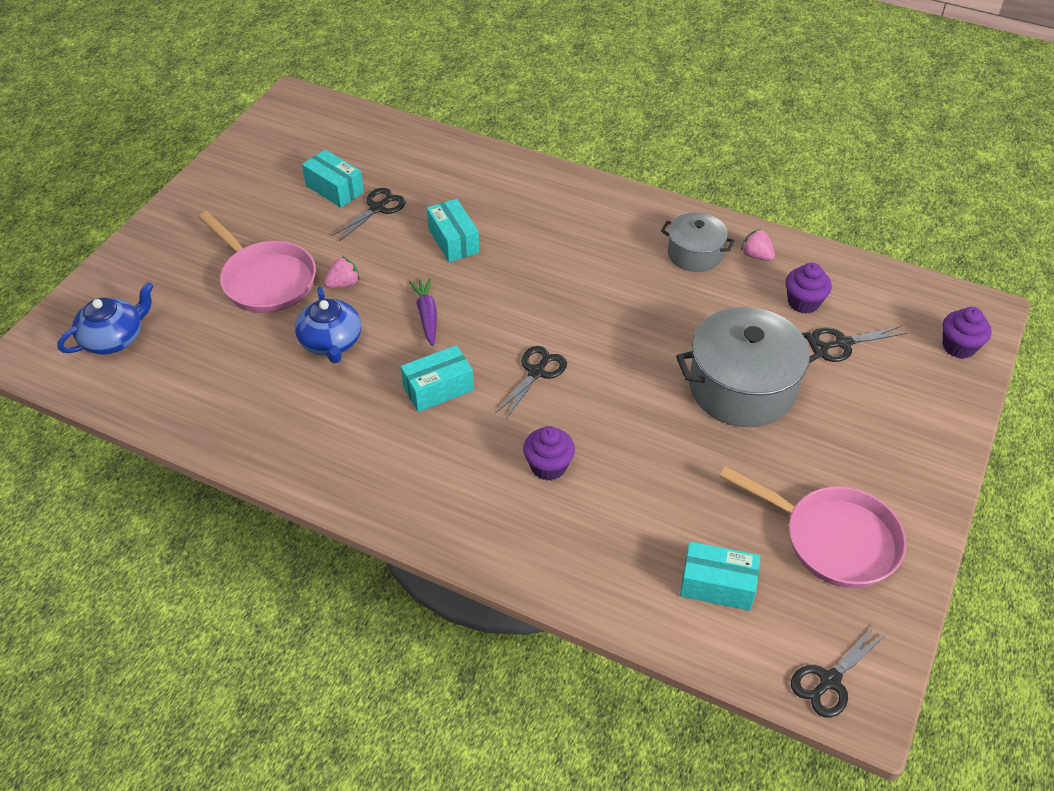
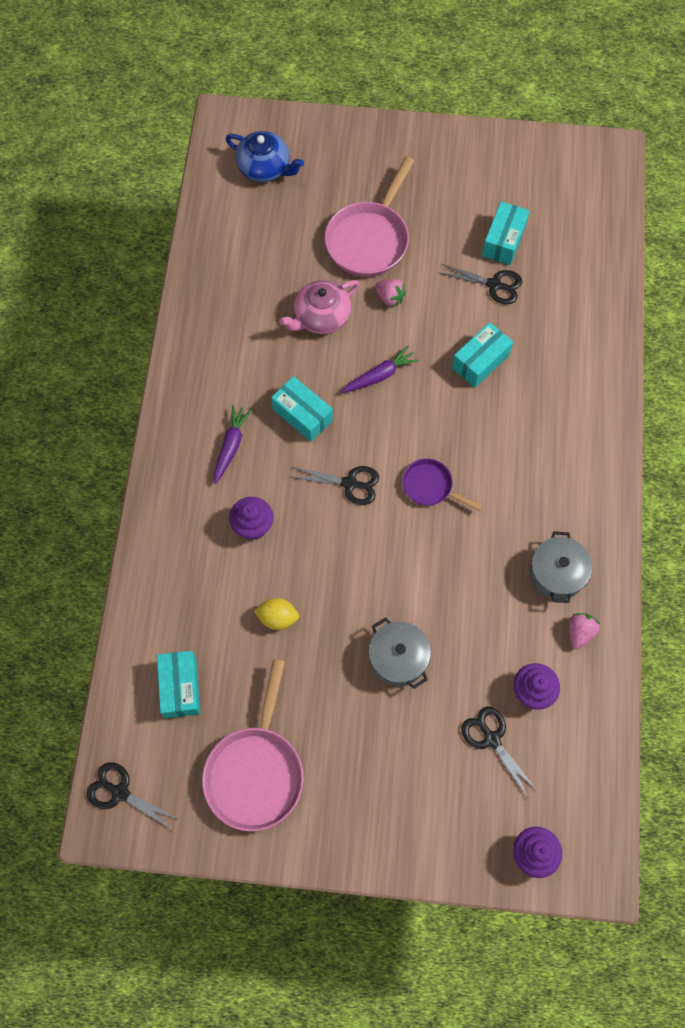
camera: 70 degrees right, 20 degrees up
(331, 342) = (321, 317): blue teapot -> pink teapot
(442, 460) = (231, 446): none -> purple carrot
(568, 313) = (430, 486): none -> purple pan
(664, 473) = (277, 617): none -> yellow lemon
(741, 388) = (398, 658): grey pot -> grey pot, size x0.57

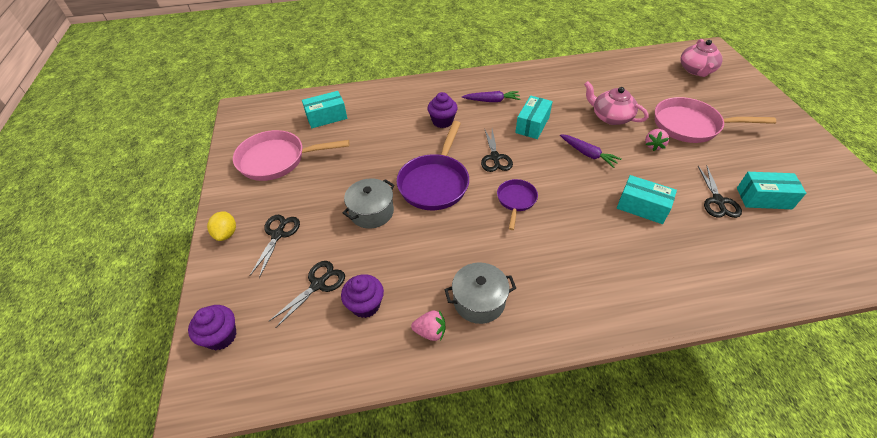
camera: 75 degrees right, 20 degrees down
(120, 792) = (259, 110): black scissors -> black scissors (278, 234)
(265, 167) = (696, 70): blue teapot -> pink teapot
(277, 617) = (383, 146): yellow lemon -> yellow lemon (226, 233)
(371, 570) = (435, 183): none -> purple pan

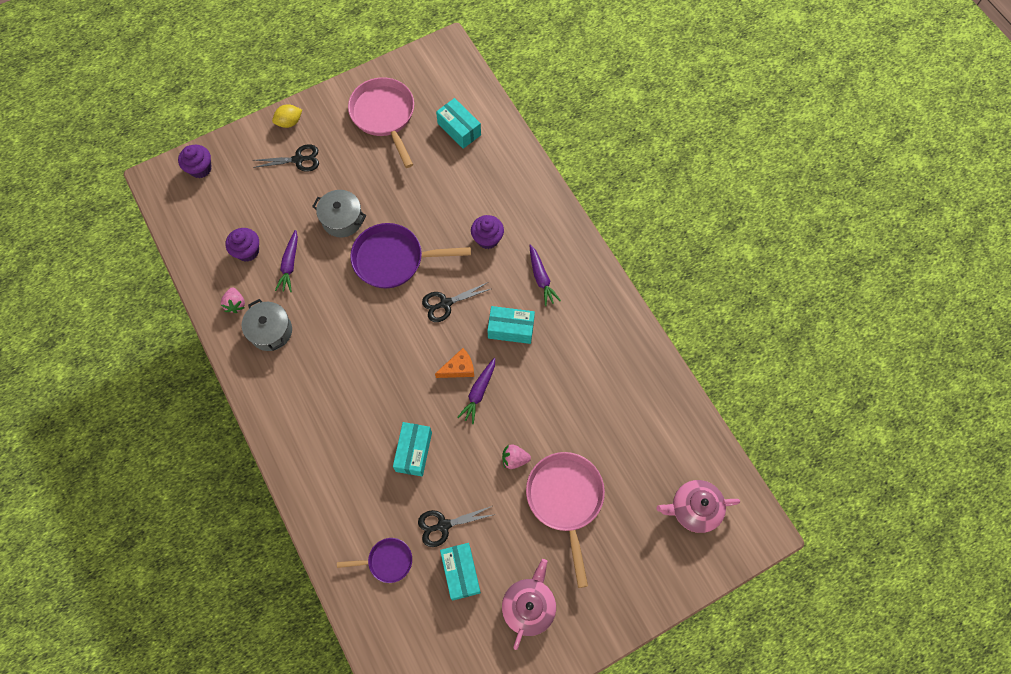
camera: 70 degrees right, 20 degrees up
(318, 284) = (258, 211): black scissors -> none
(402, 267) = (290, 265): none -> purple carrot
(516, 200) = (390, 336): purple pan -> purple pan (387, 561)
(562, 161) = (459, 368): none -> orange cheese
(610, 117) = (553, 409): pink teapot -> pink teapot (529, 606)

